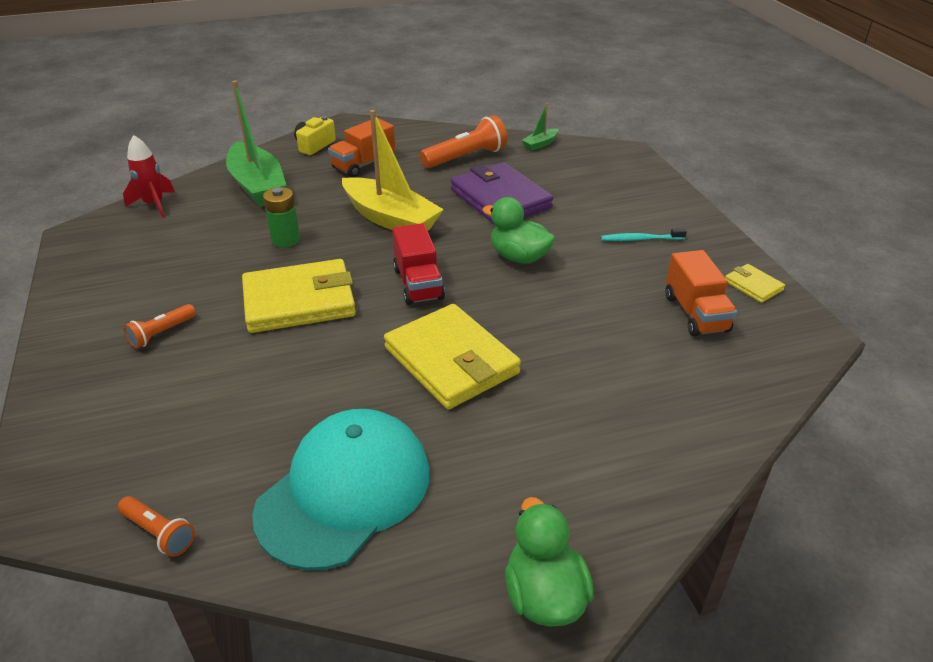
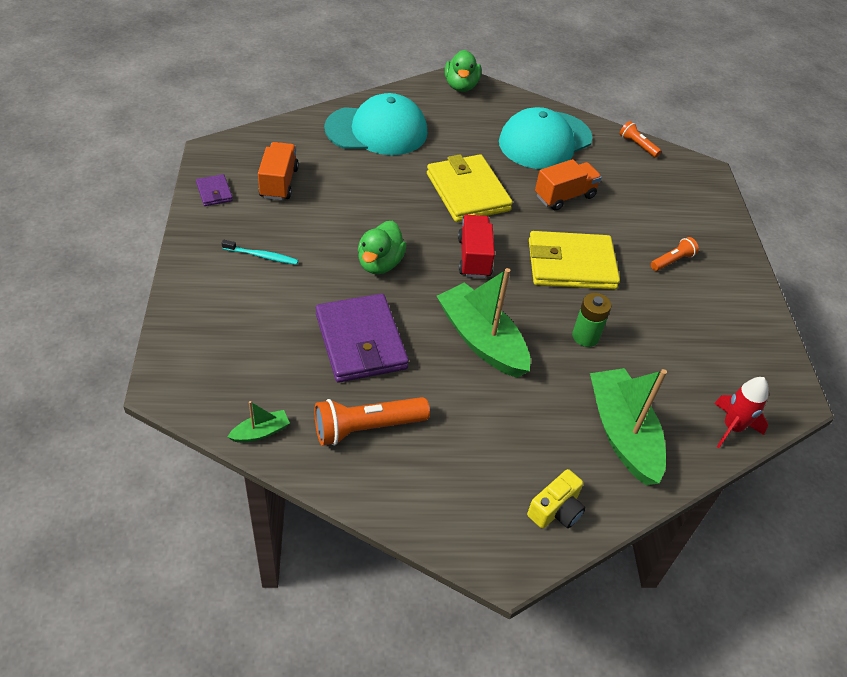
camera: 170 degrees left, 10 degrees up
(363, 164) = (496, 446): orange truck -> orange truck (564, 196)
(390, 219) = (481, 340): yellow boat -> green boat
(519, 257) = (380, 263): green duck -> green duck turned 60 degrees clockwise
(634, 429) = (376, 130): none -> turquoise cap
(753, 286) = (214, 192): yellow wallet -> purple wallet

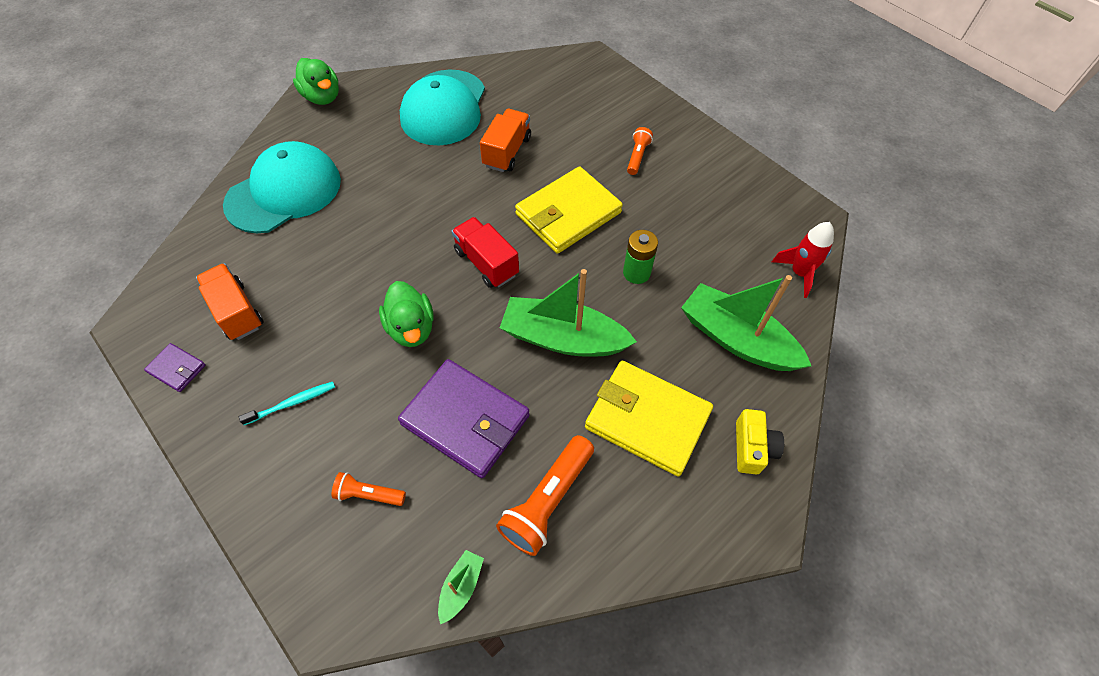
camera: 35 degrees left, 10 degrees up
(467, 192) = (424, 202): yellow wallet -> yellow wallet (647, 420)
(637, 145) = (521, 66): orange flashlight -> orange flashlight (369, 494)

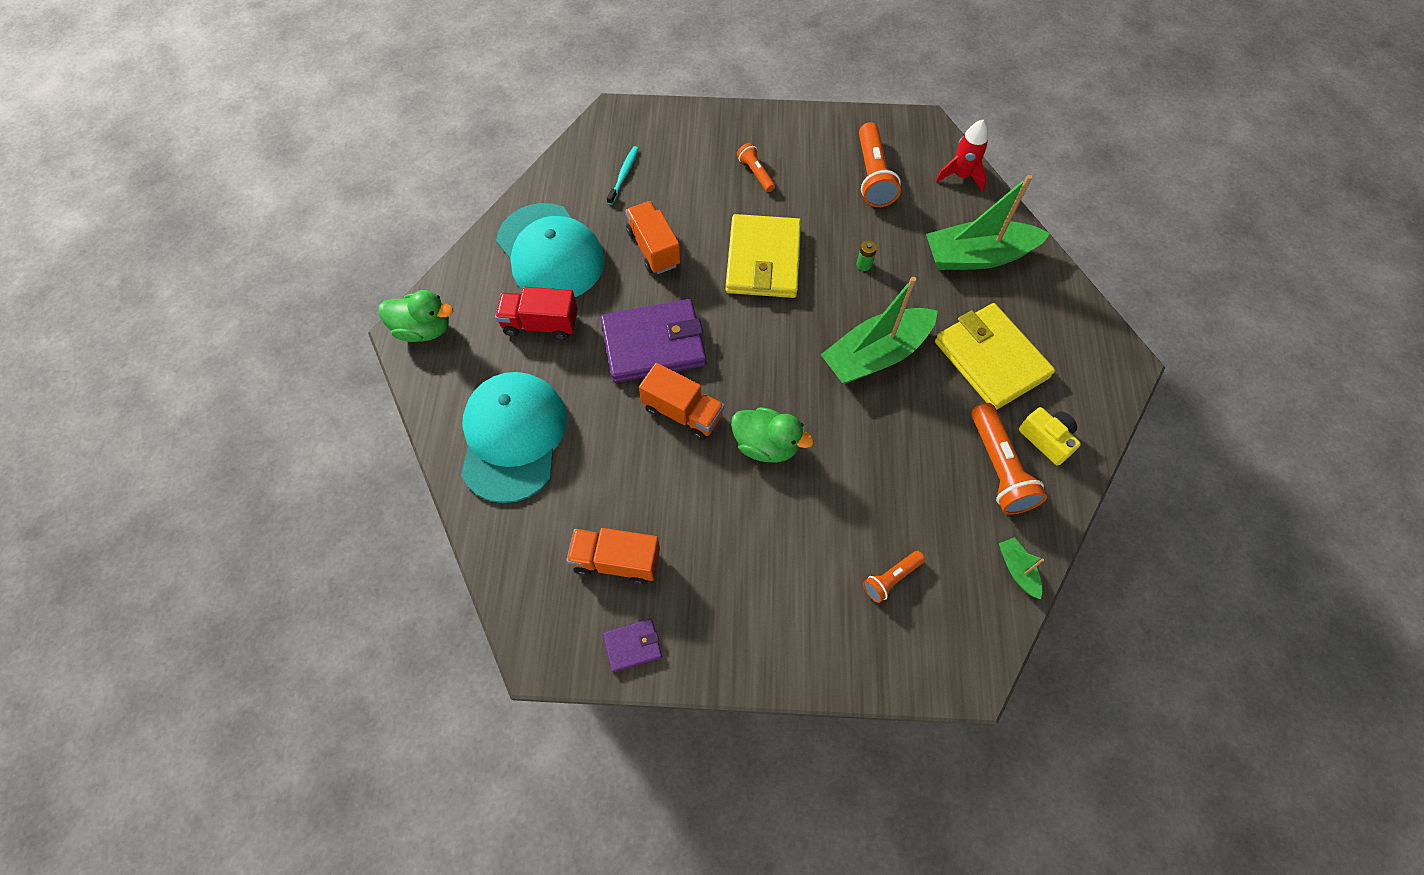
camera: 45 degrees left, 5 degrees up
(292, 403) = (756, 578): turquoise toothbrush -> turquoise toothbrush (623, 175)
(390, 262) = (683, 412): none -> orange truck
(465, 420) = (886, 469): purple wallet -> purple wallet (653, 344)
(486, 263) = (754, 349): red truck -> red truck (540, 324)
(636, 273) = (864, 264): green battery -> green battery, size x0.57
(647, 420) = (991, 359): yellow wallet -> yellow wallet turned 75 degrees clockwise
(724, 220) = (872, 176): none -> orange flashlight
(752, 448) = (1065, 320): yellow camera -> yellow camera (1046, 440)

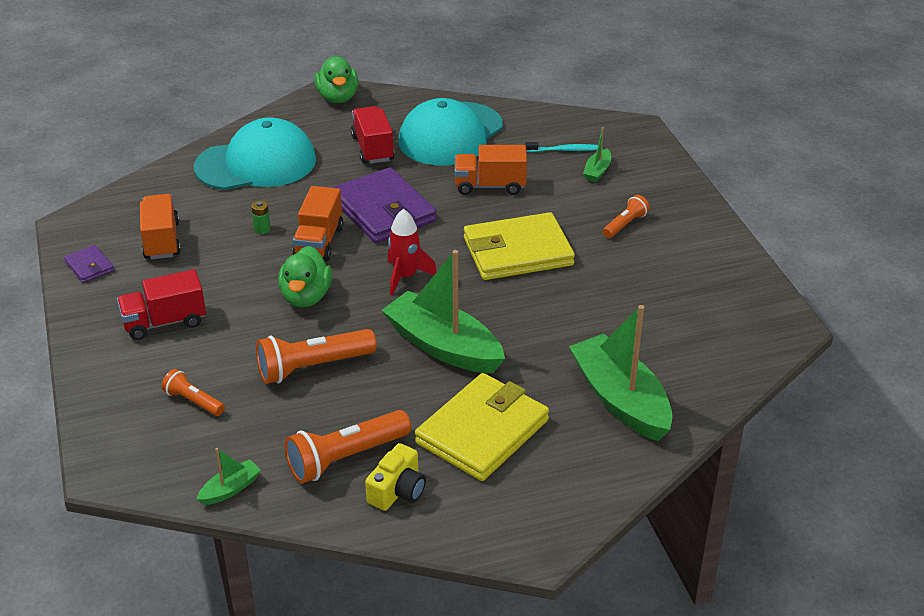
camera: 70 degrees right, 25 degrees down
(653, 248) = (490, 186): orange truck -> orange truck turned 135 degrees counterclockwise
(668, 164) = (597, 171): none -> green boat
(760, 583) = (164, 322): none -> red truck
(864, 264) = (554, 318): green battery -> green battery (262, 229)
(872, 176) = (680, 302): orange flashlight -> orange flashlight (312, 367)
(961, 176) = (731, 368): red rocket -> red rocket (405, 277)

